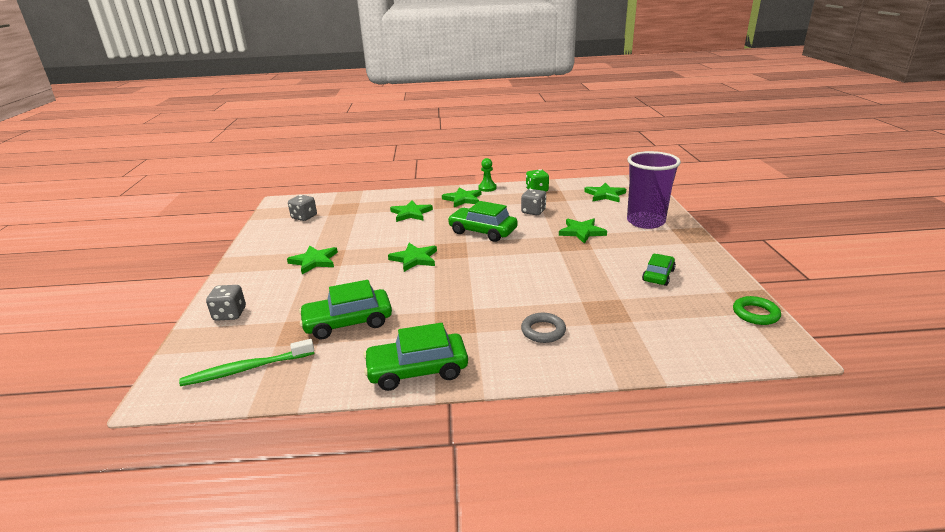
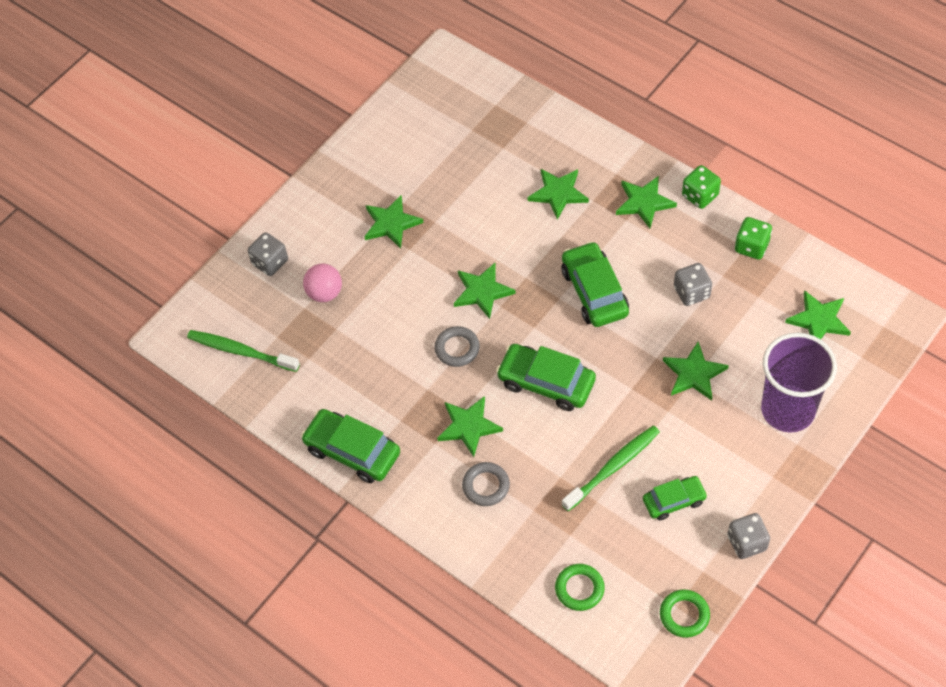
camera: 45 degrees right, 30 degrees up
(295, 307) = (325, 293): none -> pink ball
(304, 217) = (444, 117): grey dice -> grey dice (747, 542)
(348, 322) = (349, 349): green car -> green car (546, 382)
(430, 285) = (457, 348): none -> grey ring
(487, 188) = (700, 195): green pawn -> green dice
(488, 312) = (469, 426): none -> green star
(603, 281) = (612, 467): none -> green toothbrush
(683, 341) = (579, 589): none -> green ring

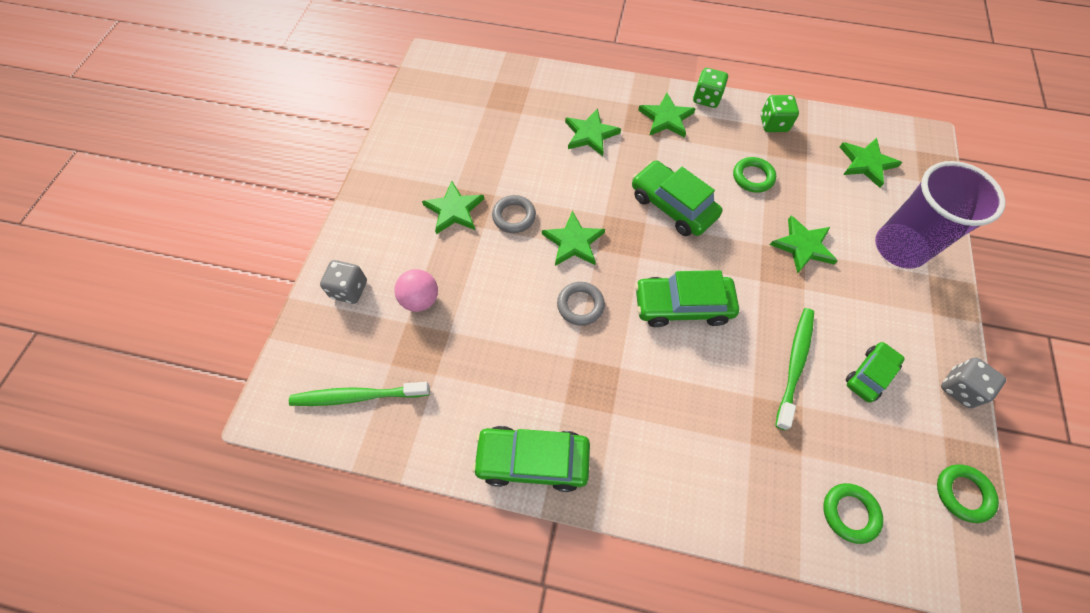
camera: 30 degrees left, 5 degrees up
(469, 426) = (636, 380): green star -> none
(486, 486) = (689, 438): grey ring -> grey ring (514, 216)
(691, 292) = (753, 177): grey dice -> green ring

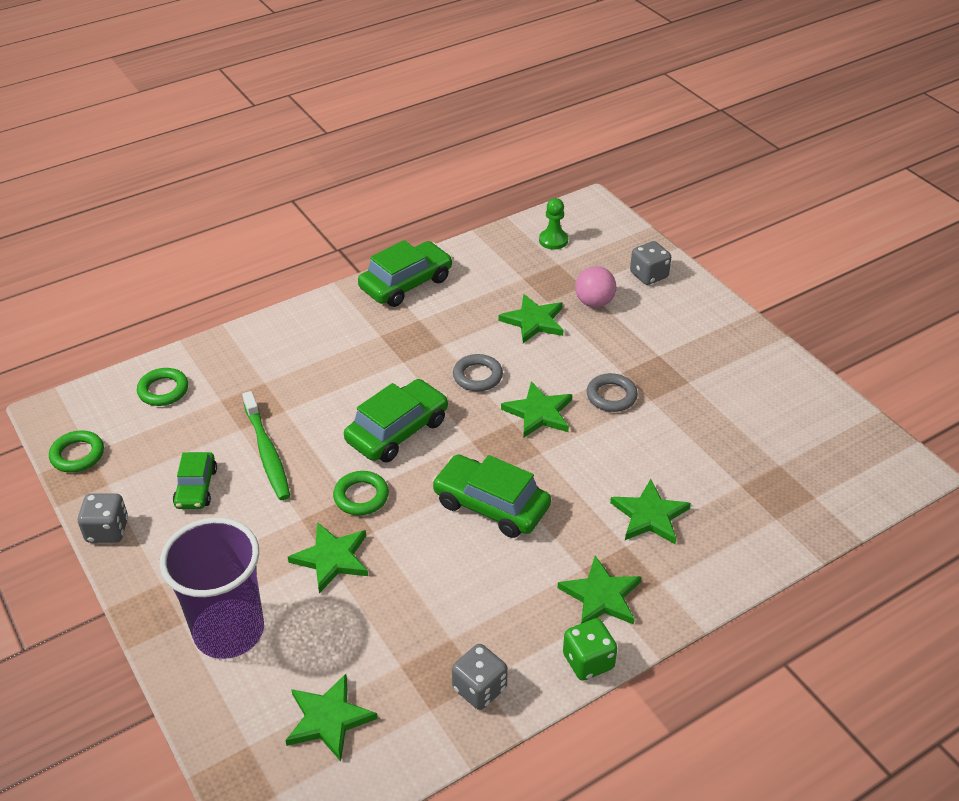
camera: 135 degrees right, 20 degrees down
(358, 396) = (553, 240): green toothbrush -> green pawn
(454, 210) = (662, 366): green star -> green star (533, 321)
(672, 206) = (491, 505): green car -> green car turned 150 degrees counterclockwise
(753, 177) = (442, 596): green ring -> green ring (361, 496)
(773, 124) = (479, 688): green dice -> grey dice

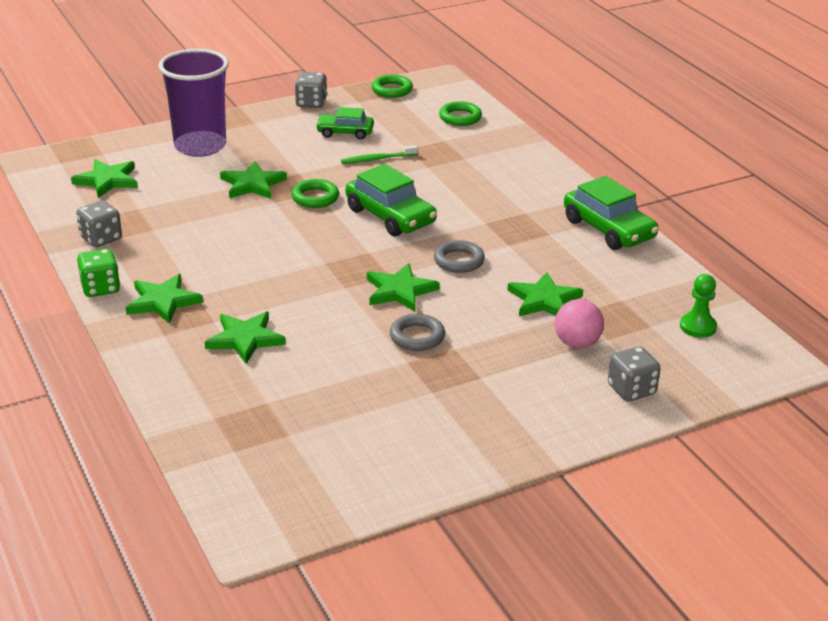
camera: 95 degrees right, 10 degrees down
(267, 452) = (377, 159): green toothbrush -> green toothbrush, size x0.64
(491, 505) = (286, 256): green car -> none

